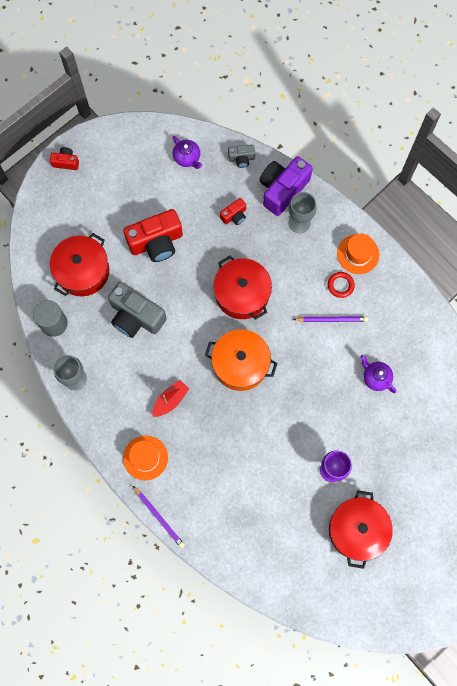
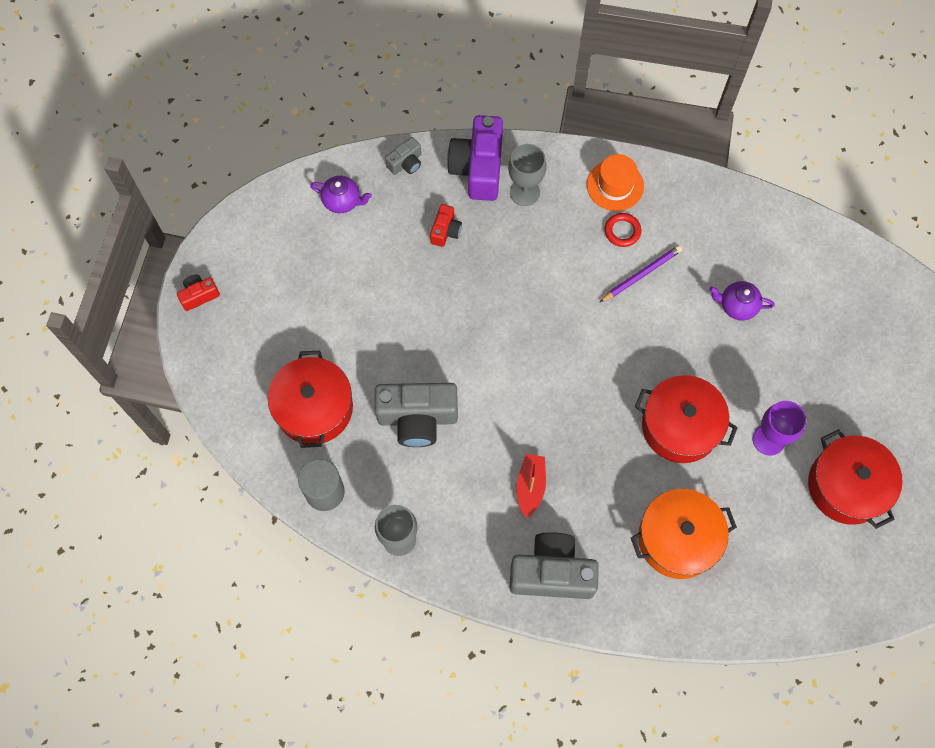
camera: 35 degrees left, 5 degrees down
(145, 458) = (552, 573): orange hat -> grey camera
(156, 242) = (377, 318): red camera -> none
(159, 517) = (620, 631): purple pencil -> none
(240, 364) = (579, 391): orange pot -> orange pot (678, 539)
(242, 294) = (520, 311): red pot -> red pot (680, 426)

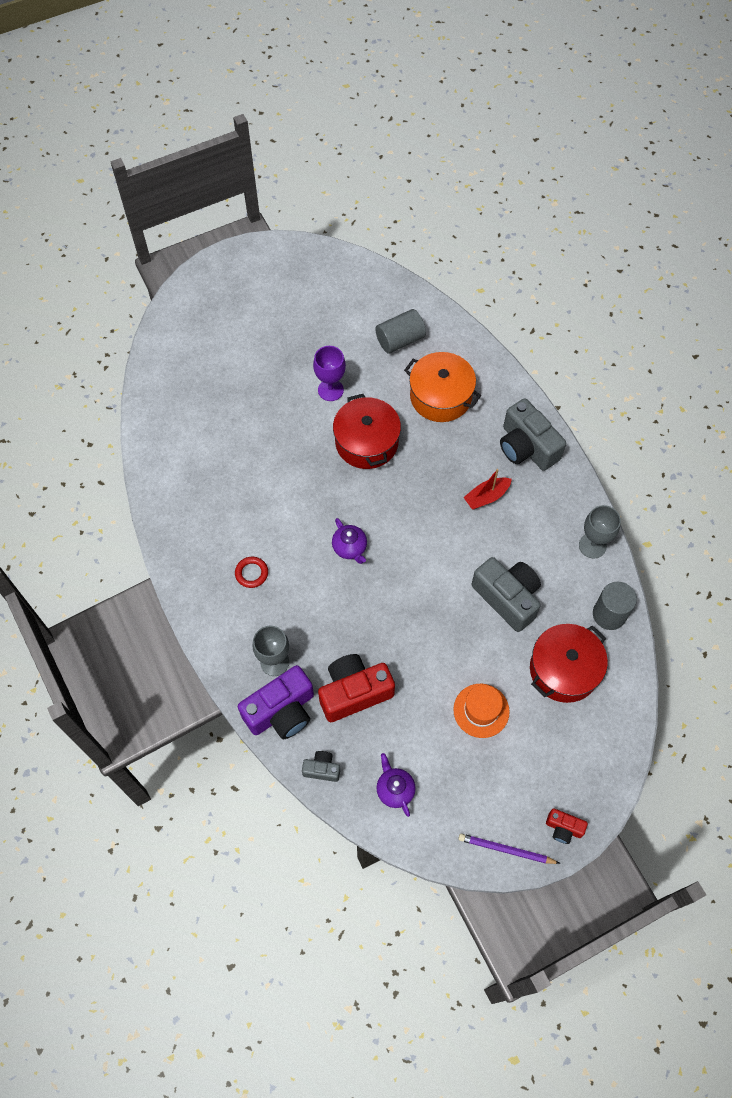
camera: 130 degrees left, 5 degrees down
(445, 231) = (354, 692): red camera -> red camera, size x2.03
(615, 185) = (217, 604): orange hat -> orange hat (481, 710)
(641, 274) = (276, 537): purple pencil -> purple pencil (506, 850)
(737, 306) = (250, 465): purple teapot -> purple teapot (350, 548)
(780, 556) = (400, 340): none -> grey cylinder
(847, 486) = (323, 333): red pot -> none

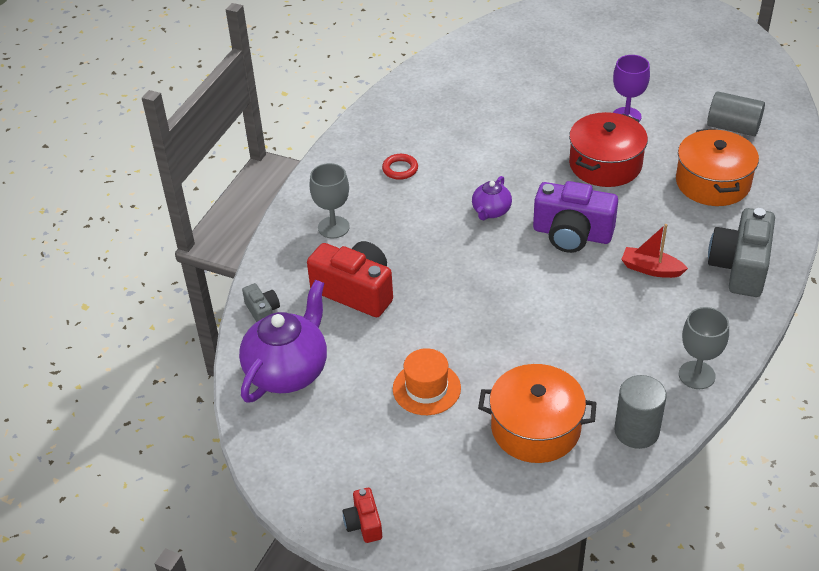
camera: 55 degrees right, 20 degrees down
(281, 711) = (292, 257): purple camera -> purple camera (572, 234)
(395, 789) = (288, 371): purple teapot -> purple teapot, size x1.91
(506, 850) = (300, 488): purple pencil -> none
(507, 598) = (564, 342): grey camera -> none
(564, 669) = (535, 428): red pot -> orange pot

